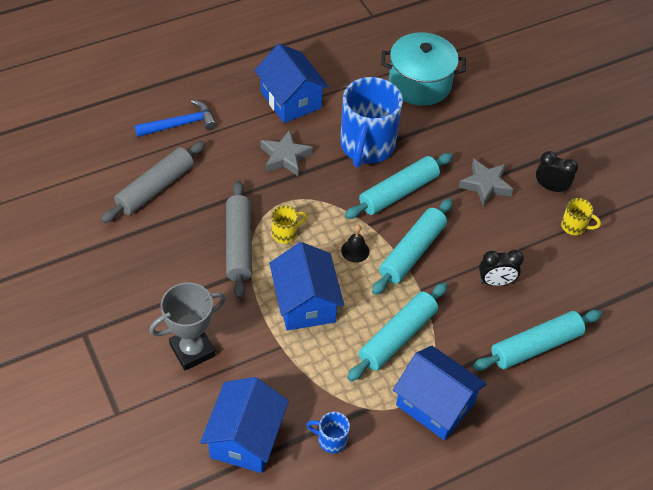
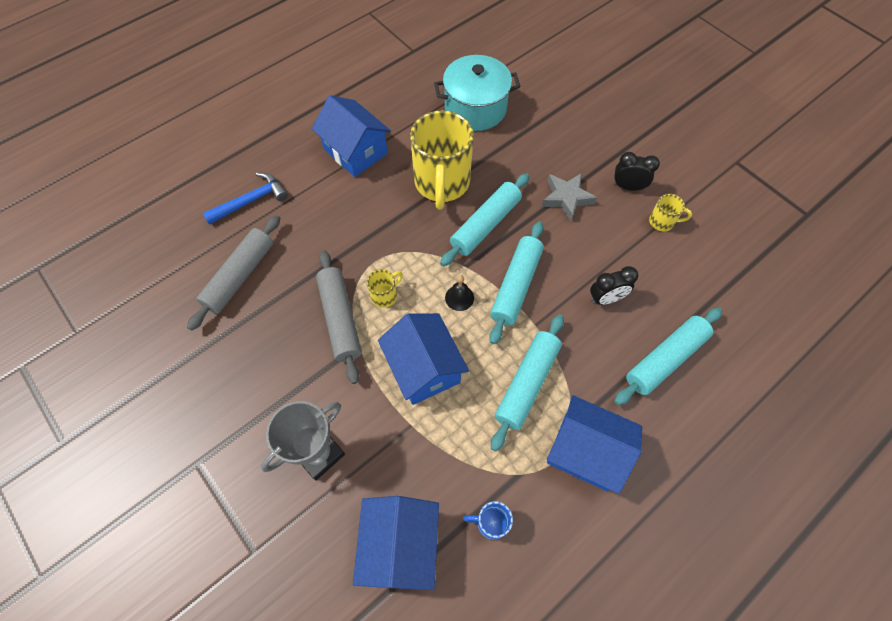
camera: 10 degrees left, 10 degrees up
(285, 157) = (364, 212): grey star -> none
(366, 146) = (442, 183): blue mug -> yellow mug

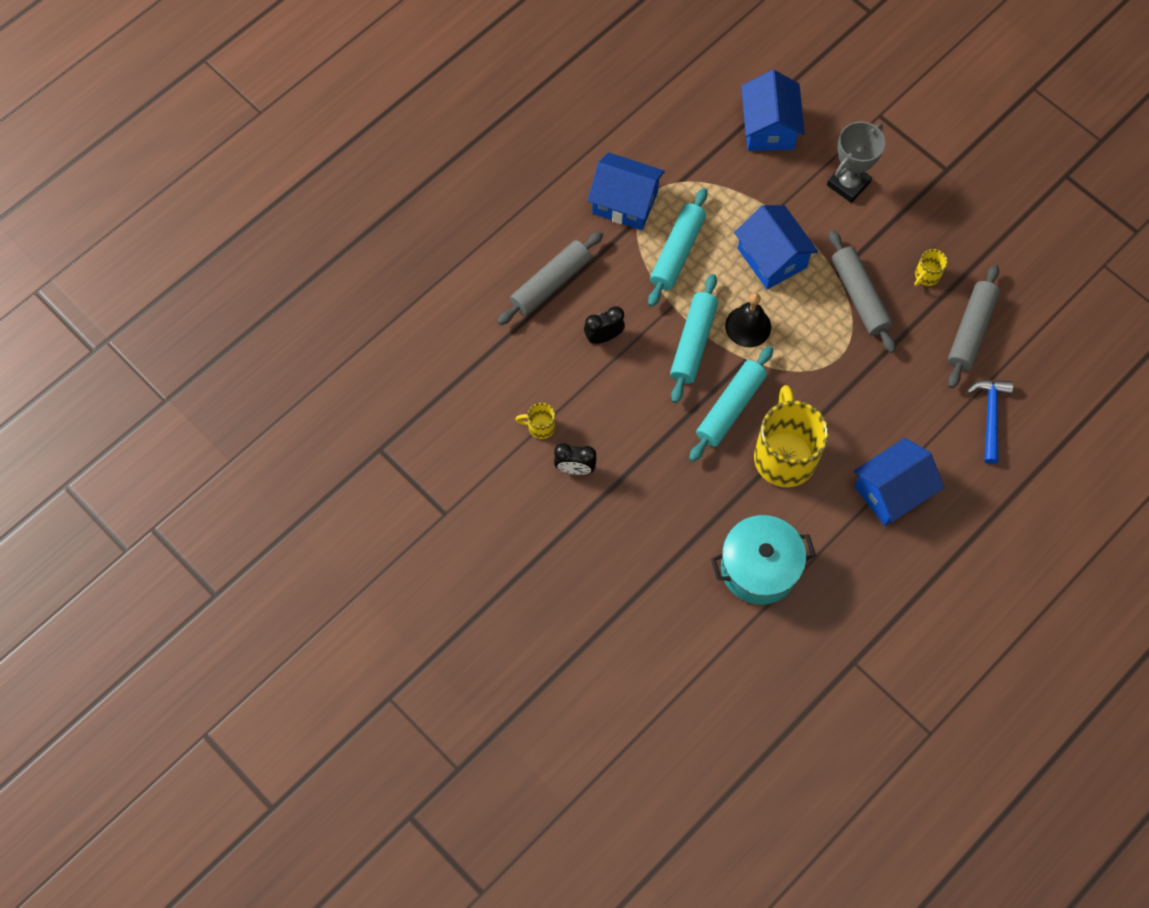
camera: 175 degrees right, 5 degrees up
(251, 201) = (990, 416): blue hammer -> blue hammer turned 135 degrees clockwise
(355, 151) = (892, 491): blue house -> blue house turned 75 degrees counterclockwise
(385, 295) = (821, 322): yellow mug -> yellow mug (926, 276)
(459, 297) = (748, 326): black bell -> black bell, size x1.60
(491, 522) = (700, 147): blue mug -> none
(566, 198) = (644, 448): grey star -> none
(665, 359) = (550, 283): turquoise rolling pin -> grey rolling pin

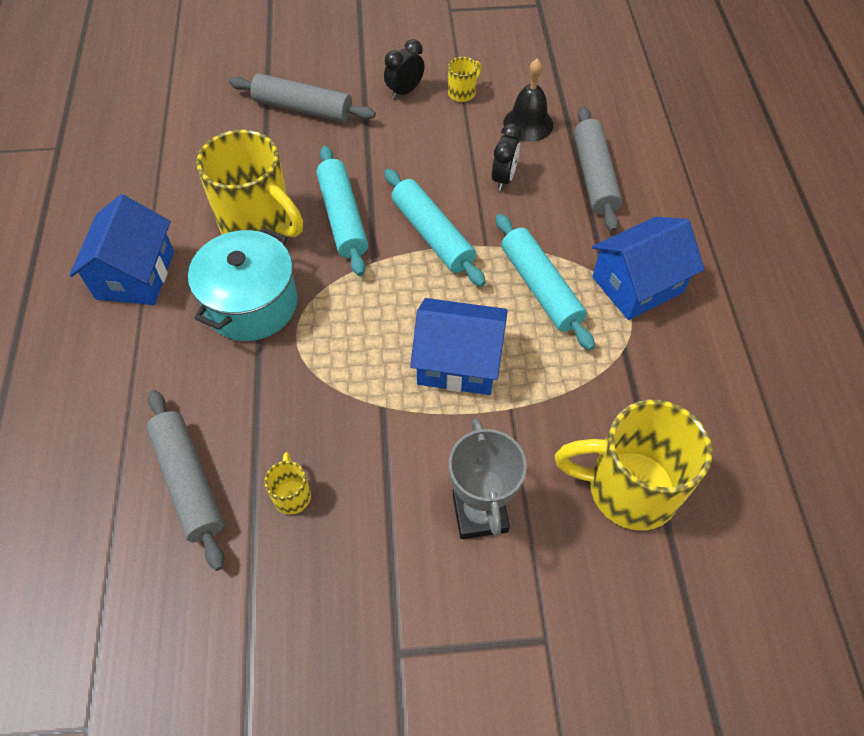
camera: 130 degrees right, 10 degrees down
(748, 326) = (405, 287): black bell -> black bell (528, 123)
(759, 568) = (195, 143): turquoise pot -> turquoise pot (251, 304)
(768, 128) = (628, 489): blue house -> yellow mug
(859, 296) = (337, 407): grey rolling pin -> grey rolling pin (303, 108)
(990, 416) = (93, 416): blue hammer -> none

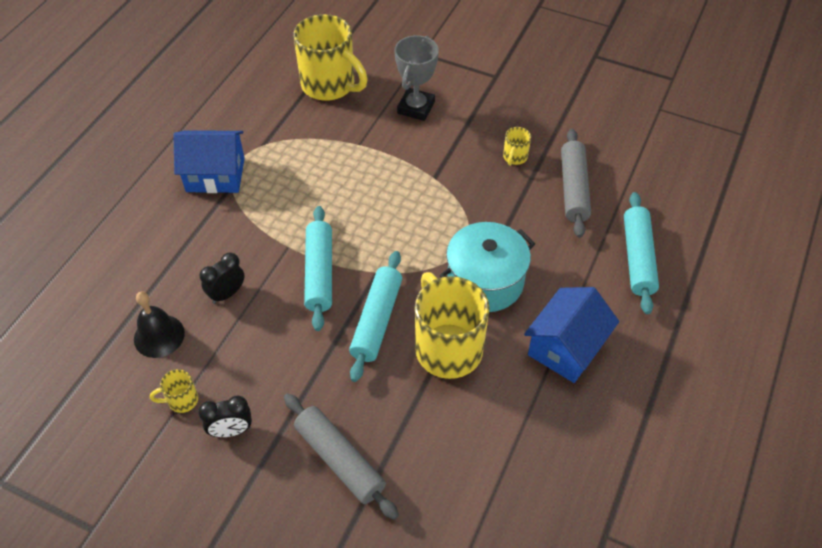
camera: 150 degrees left, 5 degrees down
(458, 362) = (369, 181): blue house -> none
(540, 288) = (278, 201): turquoise rolling pin -> turquoise rolling pin (637, 258)
(594, 176) = (159, 262): grey rolling pin -> none

